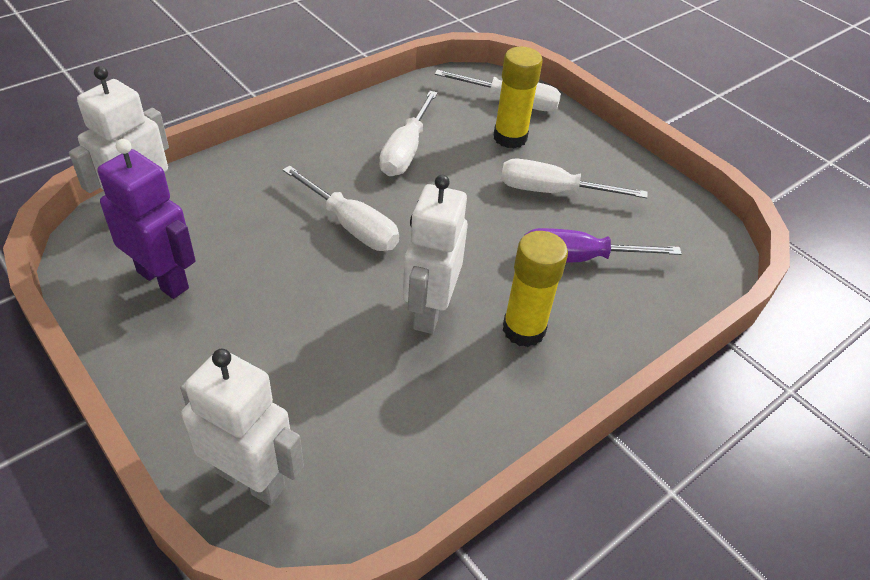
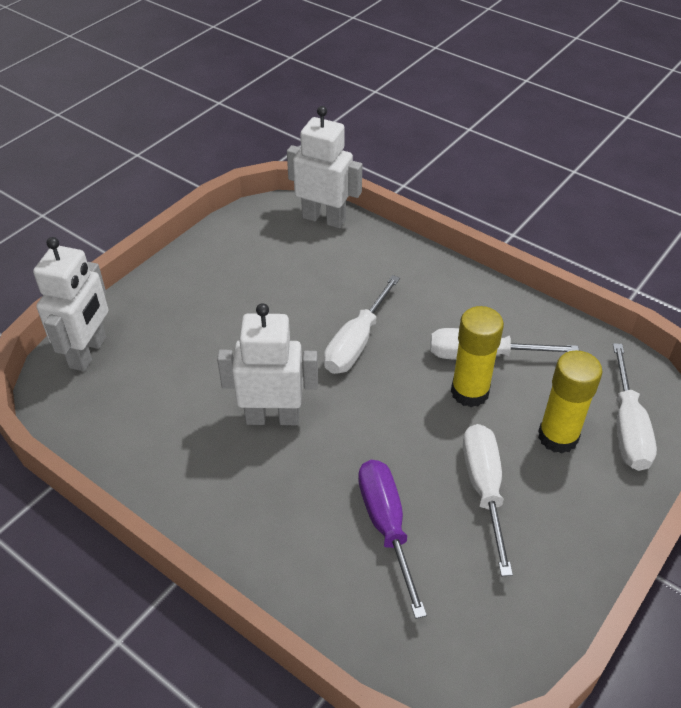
camera: 80 degrees right, 0 degrees up
(163, 279) = (253, 255): purple robot -> none
(523, 330) = (271, 491): yellow glue stick -> yellow glue stick (469, 392)

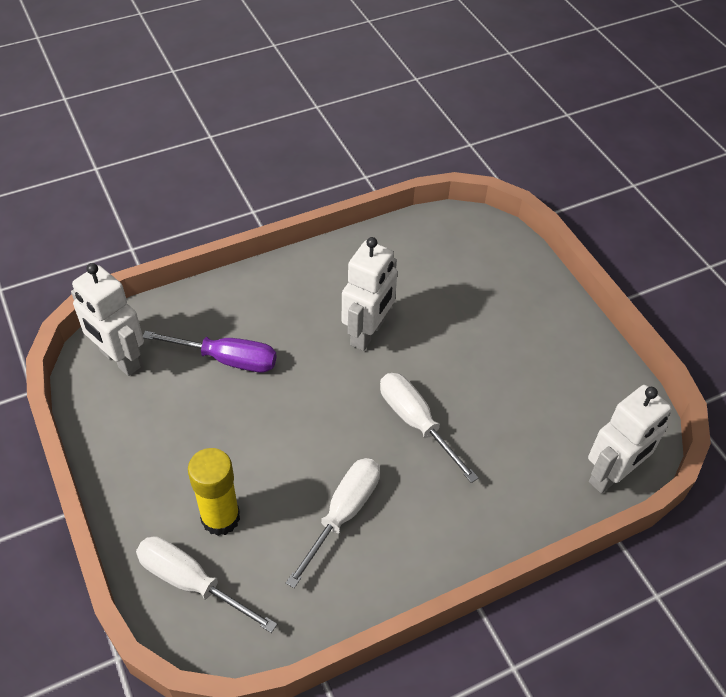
camera: 115 degrees right, 5 degrees up
(88, 352) = (501, 249): white robot -> white robot (120, 359)
(469, 392) = (309, 478): yellow glue stick -> none
(484, 489) = (212, 434): white screwdriver -> none

